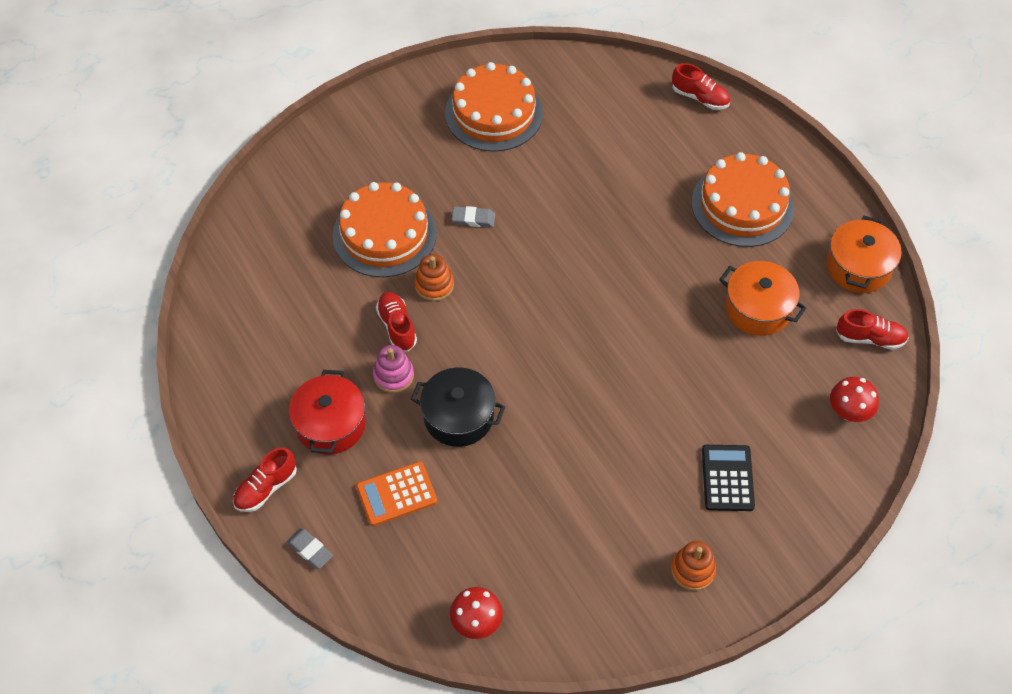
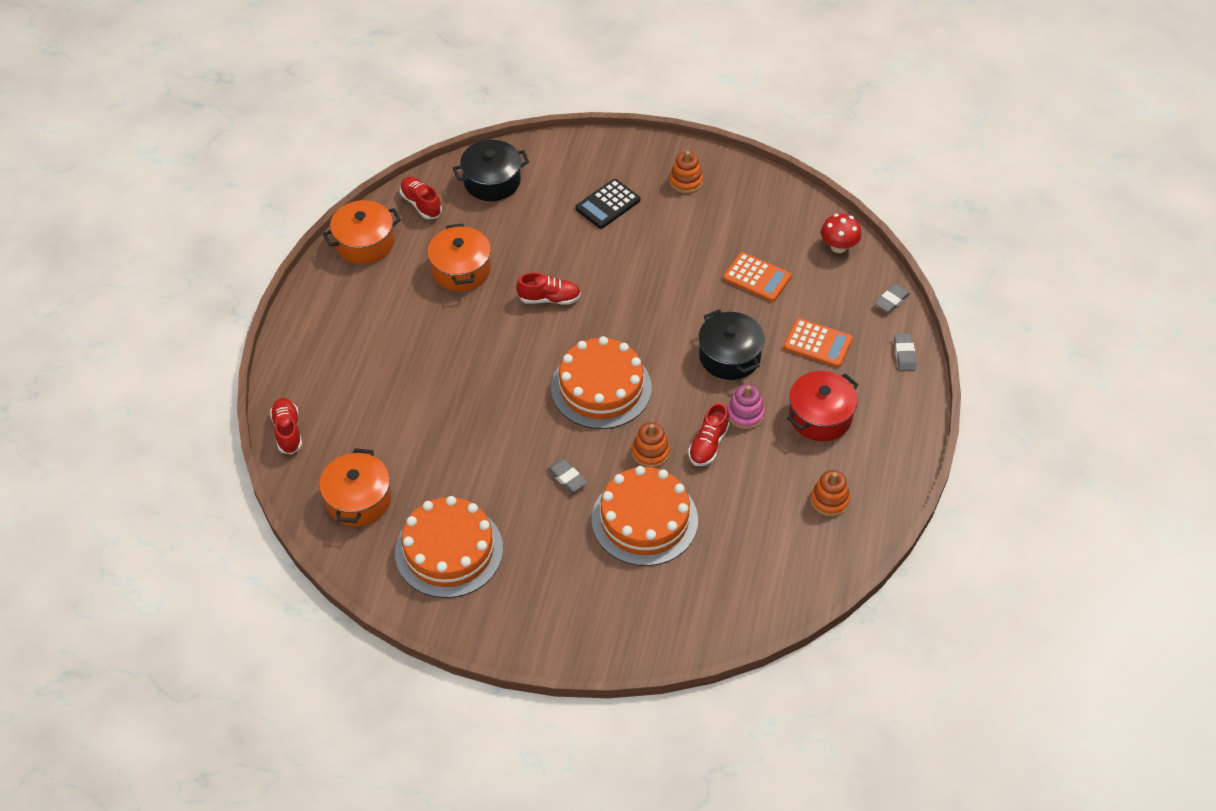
camera: 135 degrees left, 5 degrees down
(258, 358) = (829, 500): none -> orange stacking toy
(266, 488) = (901, 410): red shoe -> red shoe (549, 298)
(371, 601) = (892, 300): none -> grey eraser
(515, 517) = (757, 277): none -> orange calculator
(593, 96) = (358, 500): none -> orange pot
(742, 205) = (375, 335): orange cake -> orange cake (601, 388)
(849, 412) = (492, 181): red mushroom -> black pot

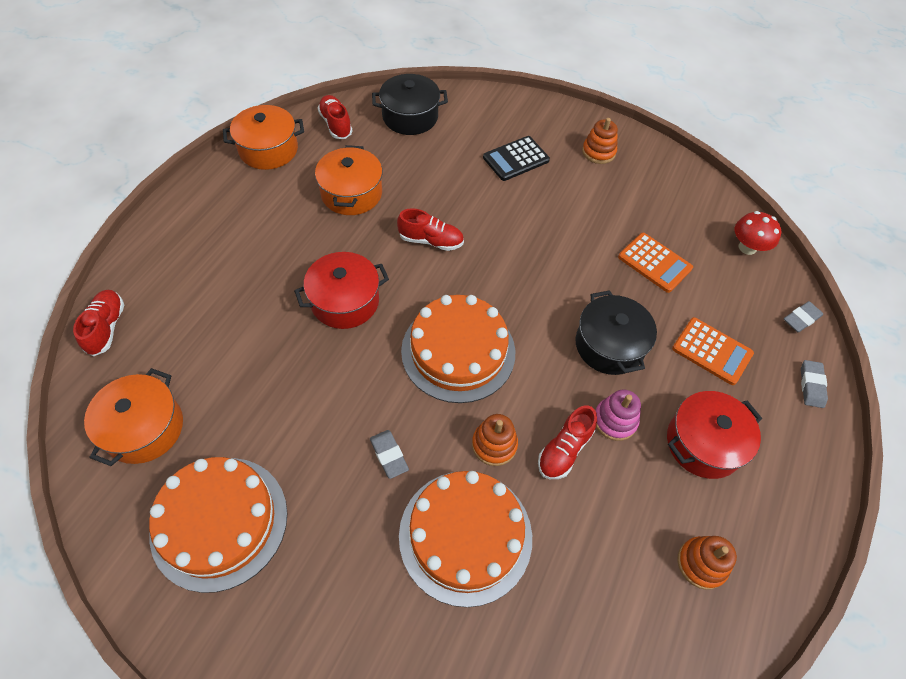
camera: 10 degrees right, 5 degrees up
(489, 367) = (345, 301): none -> red pot

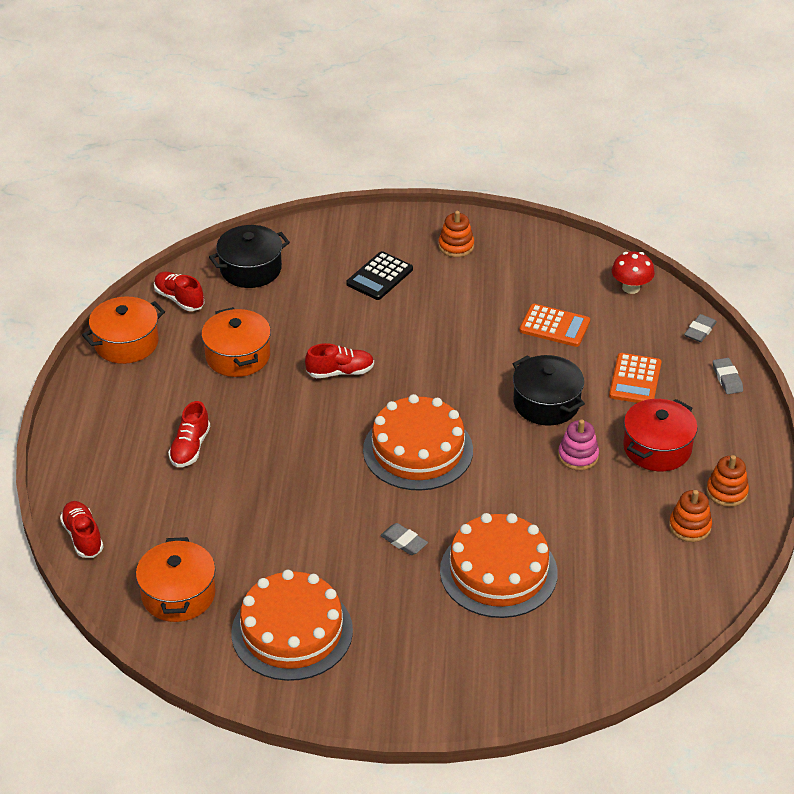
camera: 20 degrees left, 15 degrees down
(345, 301) = (291, 445): red pot -> none
(494, 444) = (487, 505): orange stacking toy -> orange stacking toy (726, 492)
(564, 450) = (547, 490): red shoe -> red shoe (190, 447)
(712, 351) = (635, 380): orange calculator -> orange calculator turned 90 degrees clockwise

